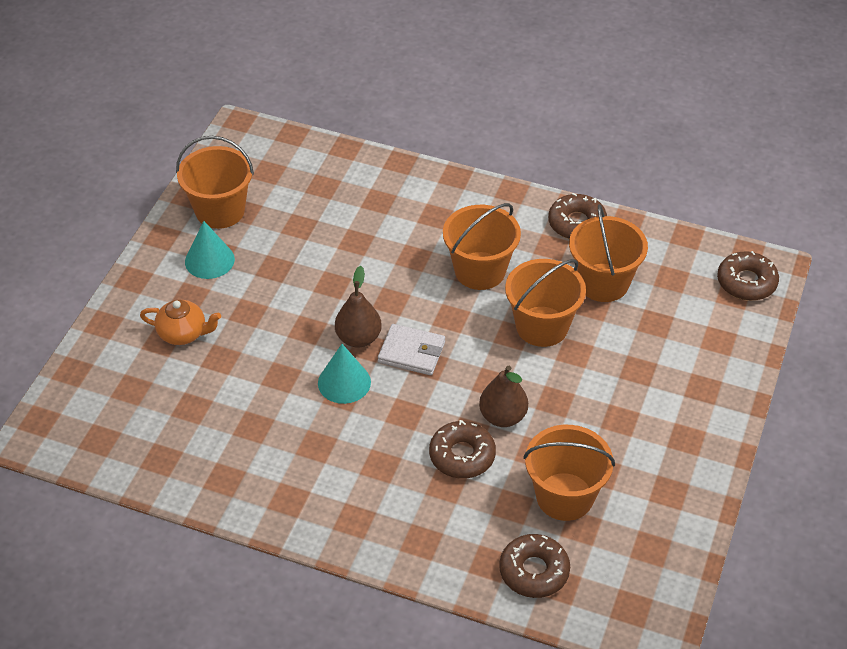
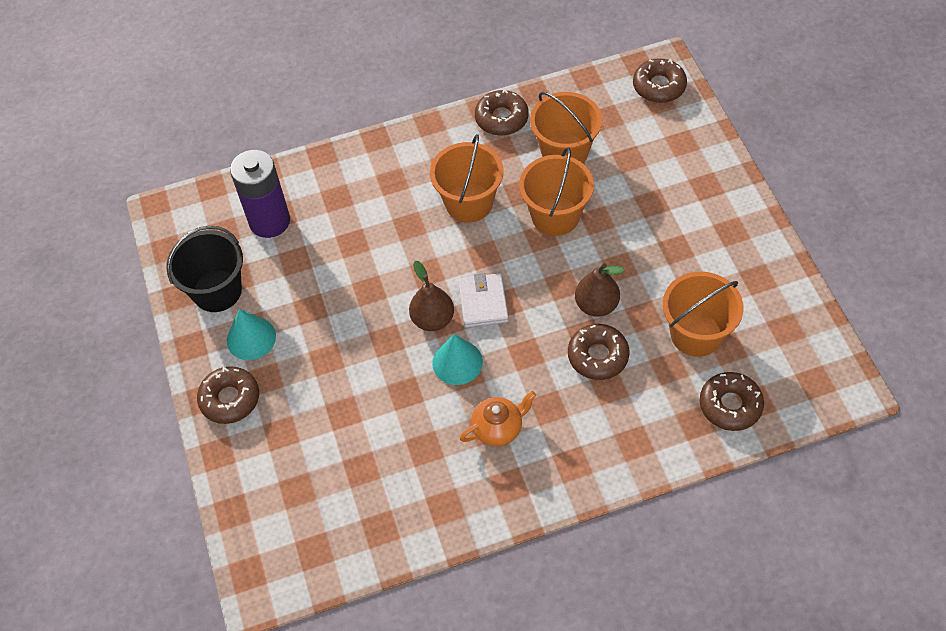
camera: 35 degrees left, 10 degrees up
(150, 292) = (230, 399): none -> brown donut
(183, 333) = (292, 414): orange teapot -> orange teapot (498, 428)
(220, 211) = (217, 291): orange bucket -> black bucket
(309, 186) = (269, 221): none -> purple battery
(411, 352) = (483, 302): white wallet -> white wallet turned 75 degrees counterclockwise

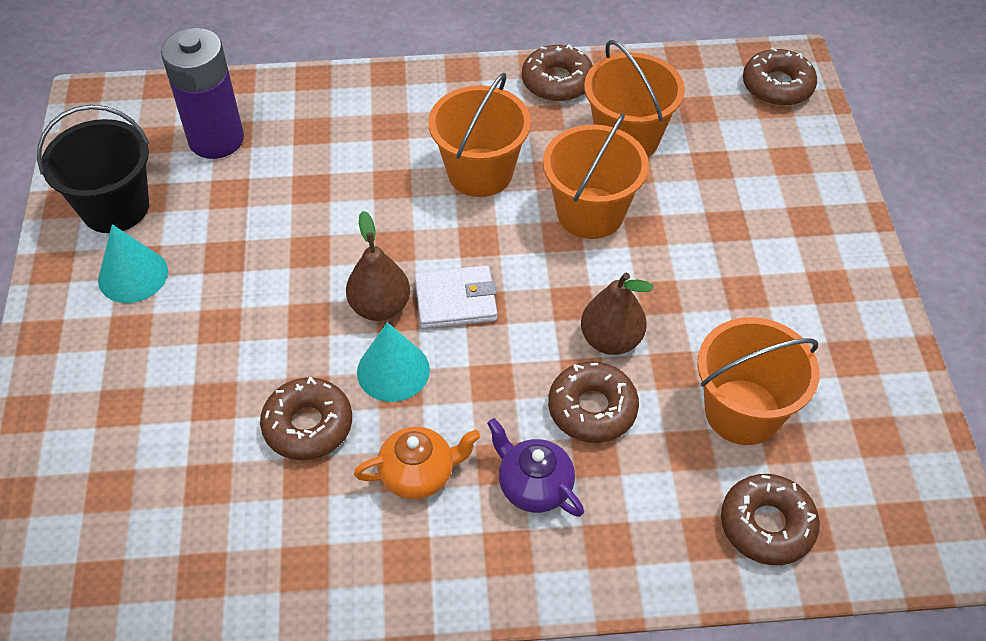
camera: 10 degrees right, 5 degrees down
(230, 399) = (72, 346): brown donut -> brown donut (308, 425)
(483, 302) = (455, 300): white wallet -> white wallet turned 75 degrees clockwise
(575, 417) = (534, 486): none -> purple teapot

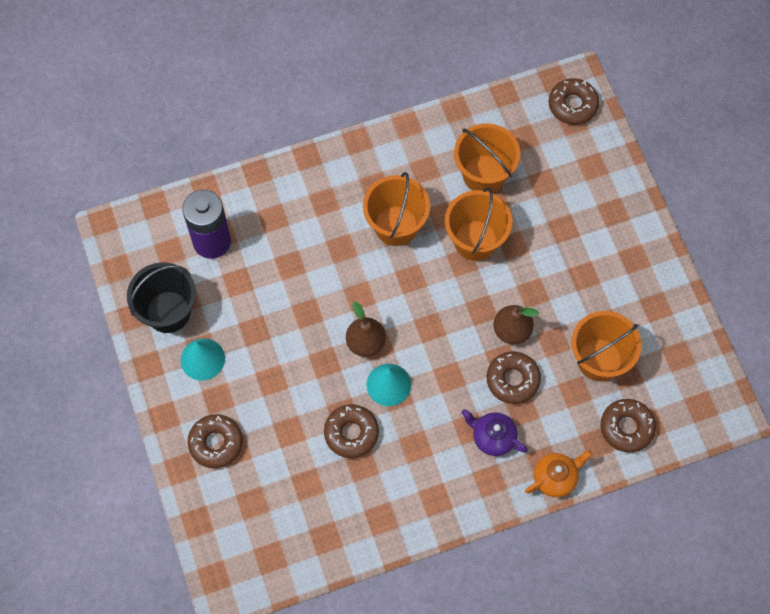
camera: 15 degrees left, 15 degrees up
(418, 474) = (425, 447): orange teapot -> orange teapot (555, 478)
(455, 300) = (410, 326): white wallet -> none
(557, 81) = (425, 136): brown donut -> brown donut (216, 443)

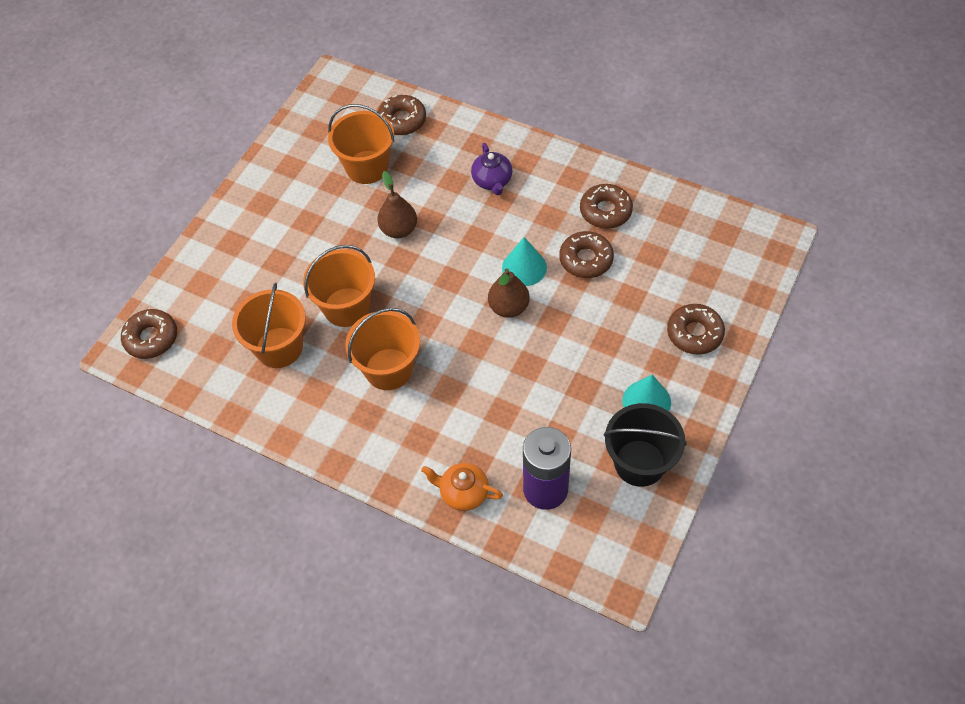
camera: 130 degrees left, 10 degrees down
(512, 380) = (437, 201): brown donut -> brown donut (605, 211)
(555, 478) = (481, 130): orange teapot -> orange teapot (463, 493)

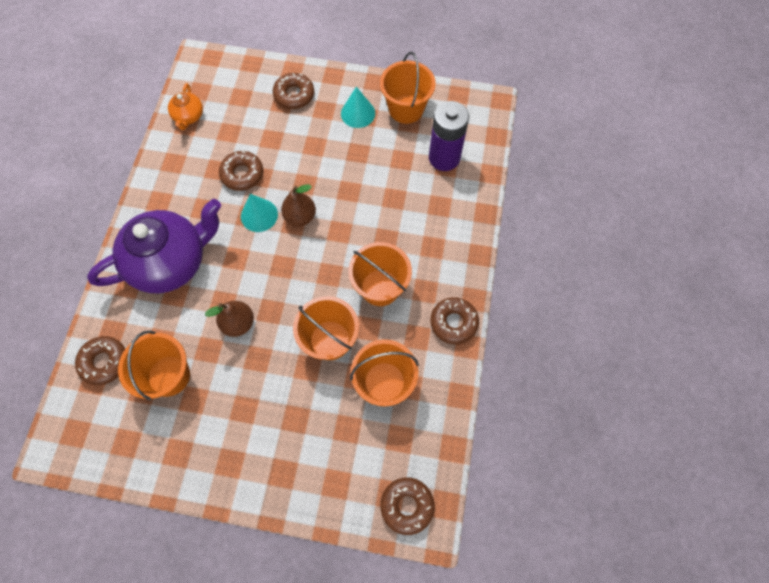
camera: 110 degrees left, 10 degrees up
(463, 493) = (465, 206): orange teapot -> orange teapot (189, 116)
(492, 181) = (171, 262): purple teapot -> purple teapot, size x2.23
(605, 211) = (191, 170): brown donut -> brown donut (453, 322)
(639, 463) = (406, 109): black bucket -> orange bucket

